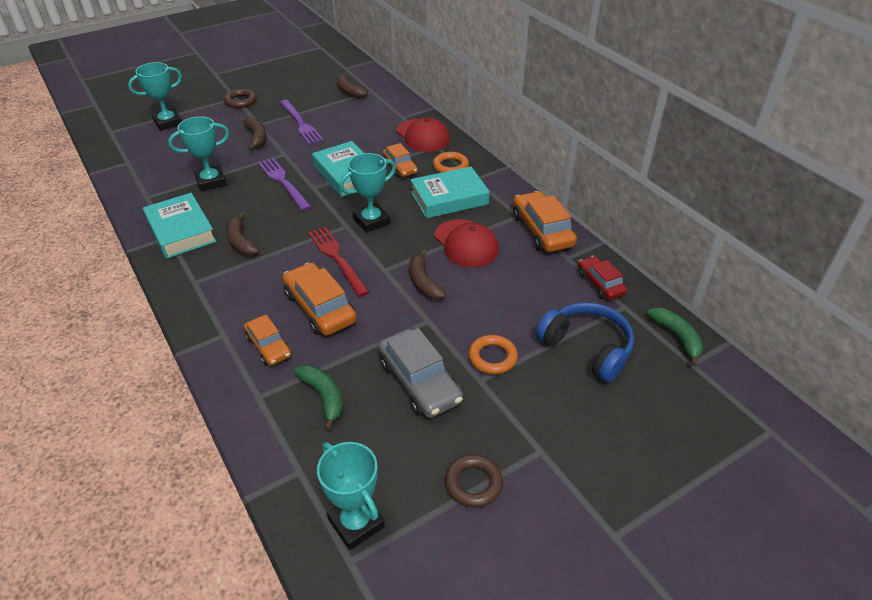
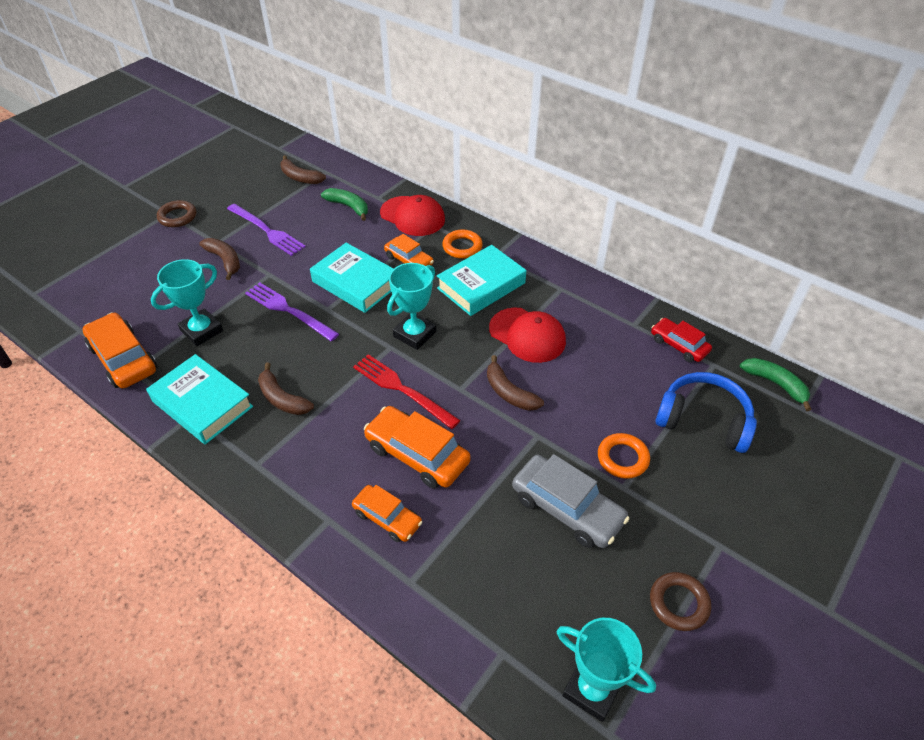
camera: 20 degrees left, 5 degrees up
(168, 123) = (102, 265): turquoise trophy -> none
(323, 397) = (480, 558): green banana -> green banana (348, 207)
(542, 230) = (594, 300): orange car -> orange car (123, 358)

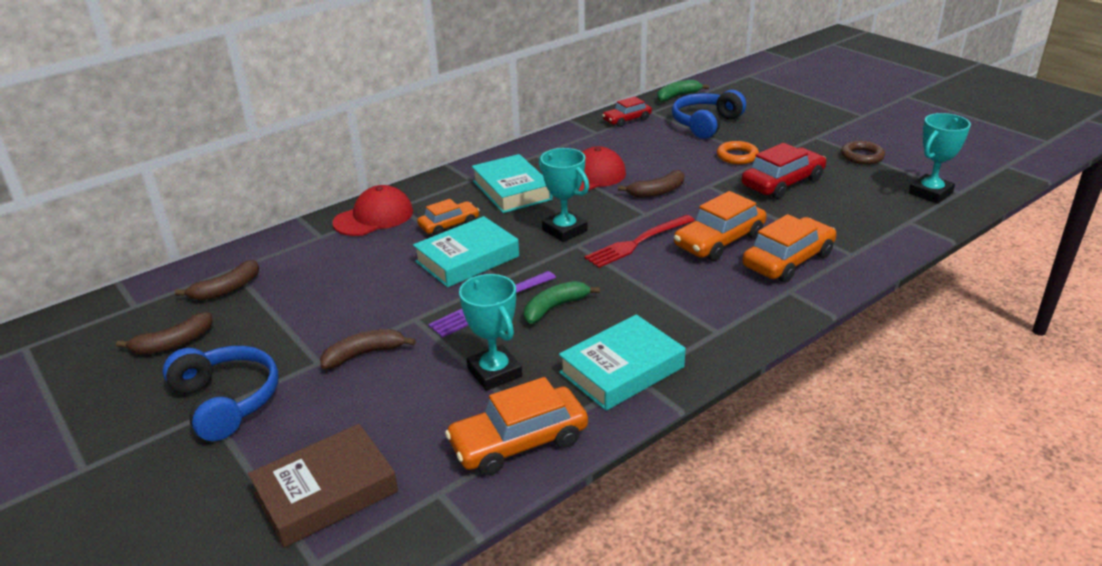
camera: 75 degrees left, 15 degrees down
(89, 281) = (326, 492): none -> brown book
(177, 217) = (226, 401): brown ring -> blue headphones
(267, 231) = (324, 319): purple fork -> none
(282, 398) = (629, 313): brown banana -> brown banana (173, 343)
(348, 207) = (322, 256): green banana -> green banana (555, 308)
(387, 518) = (788, 260): orange car -> orange car, size x1.60
(462, 247) = (447, 194): orange ring -> none
(567, 508) = (782, 183): grey car -> red car

